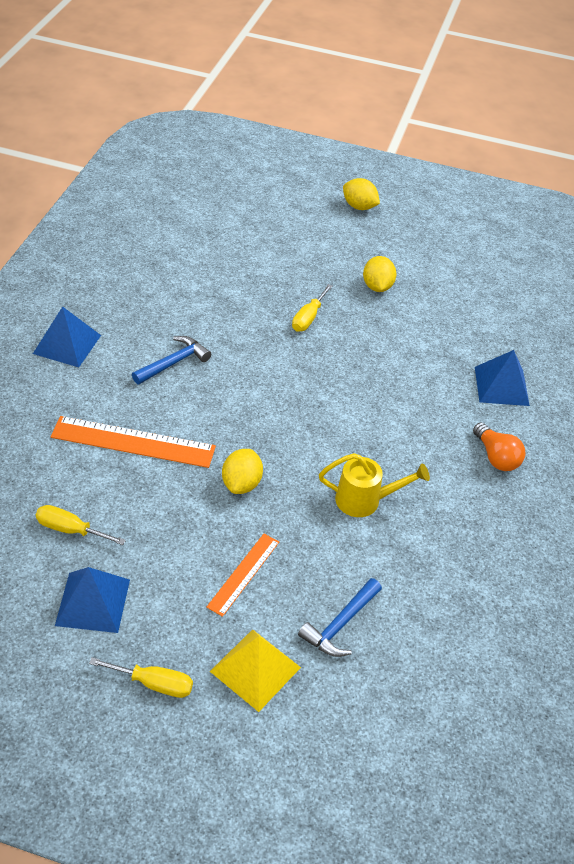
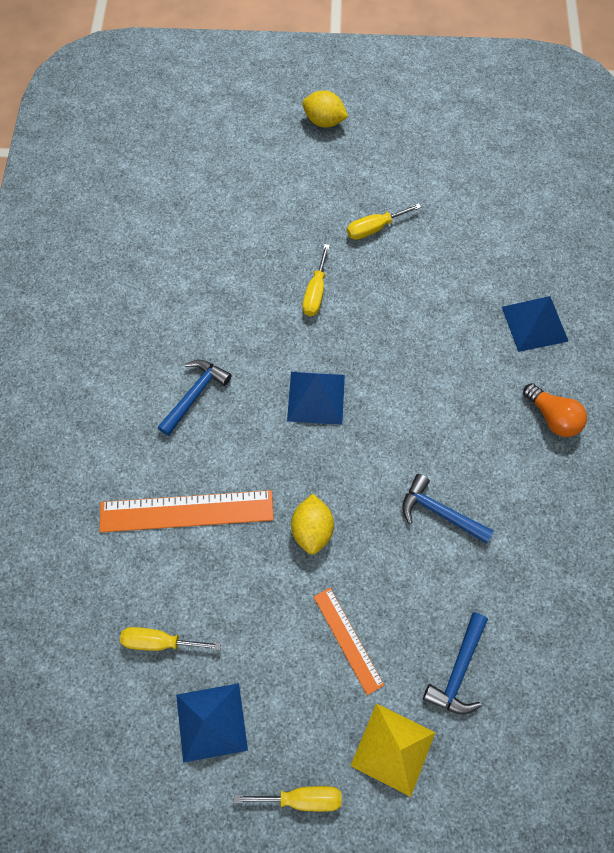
camera: 10 degrees left, 20 degrees up
(67, 344) = (75, 404): blue pyramid -> blue pyramid (316, 398)
(243, 574) = (347, 640): orange ruler -> orange ruler turned 45 degrees counterclockwise
(364, 500) = (439, 512): yellow watering can -> blue hammer
(377, 287) = (374, 228): yellow lemon -> yellow screwdriver

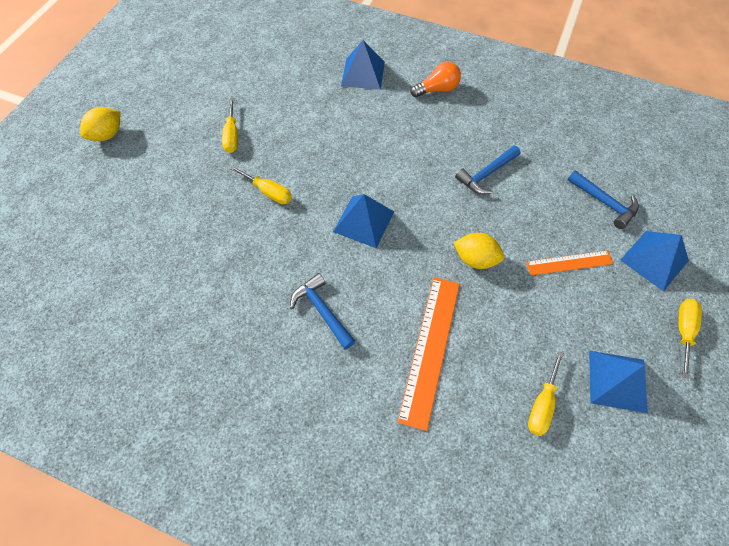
camera: 70 degrees left, 5 degrees down
(393, 749) = (654, 260): yellow pyramid -> blue pyramid

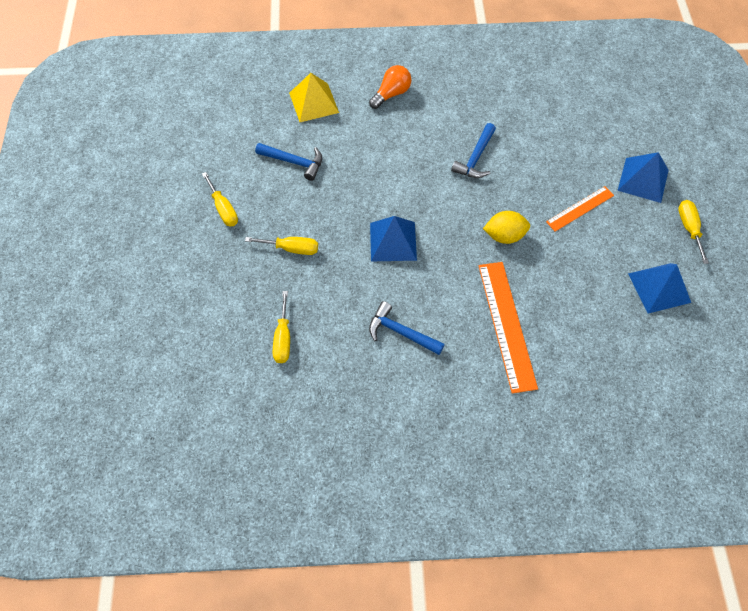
camera: 25 degrees left, 0 degrees up
(107, 135) = (96, 255): yellow lemon -> none
(363, 73) = (314, 102): blue pyramid -> yellow pyramid
(542, 404) = (613, 330): yellow screwdriver -> yellow screwdriver (283, 338)
(604, 203) = (583, 146): blue hammer -> blue hammer (294, 162)

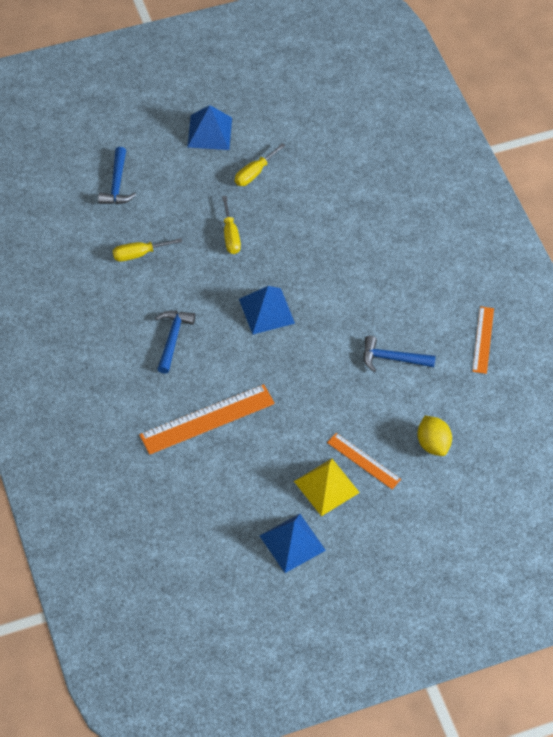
camera: 70 degrees right, 5 degrees down
(294, 162) = (327, 211): blue hammer -> blue hammer (117, 184)
(314, 102) = (407, 207): yellow pyramid -> yellow pyramid (326, 487)
(391, 94) = (447, 269): orange light bulb -> none
(473, 90) = (483, 340): none -> orange ruler
(504, 236) = (306, 400): yellow lemon -> yellow lemon (432, 444)
(643, 180) = (424, 514): blue pyramid -> blue pyramid (209, 132)
(689, 228) = (375, 564): yellow screwdriver -> none

